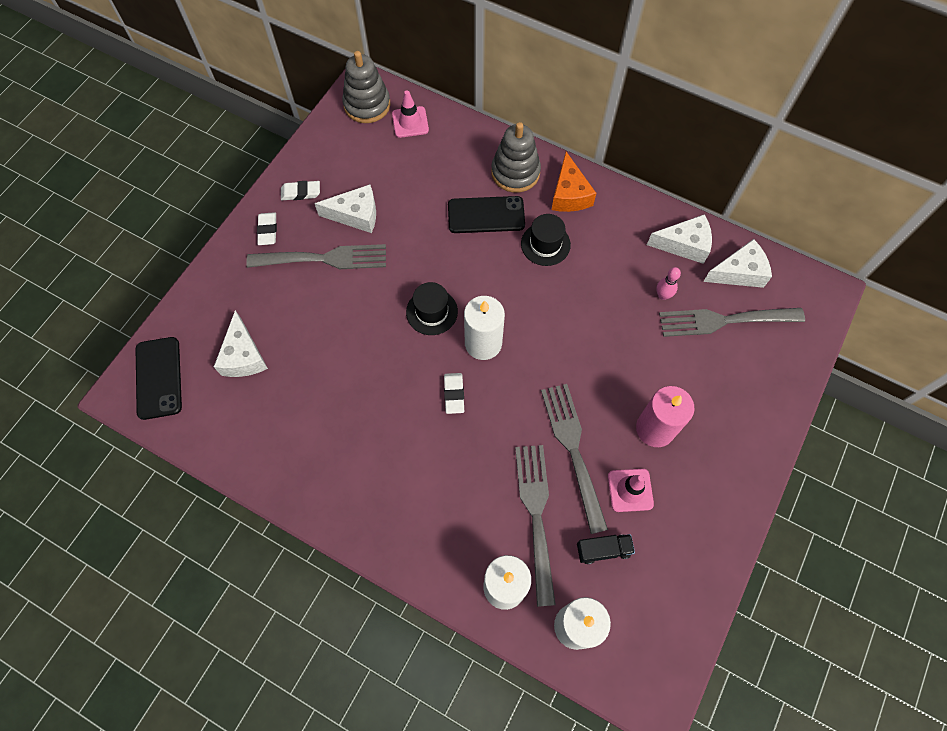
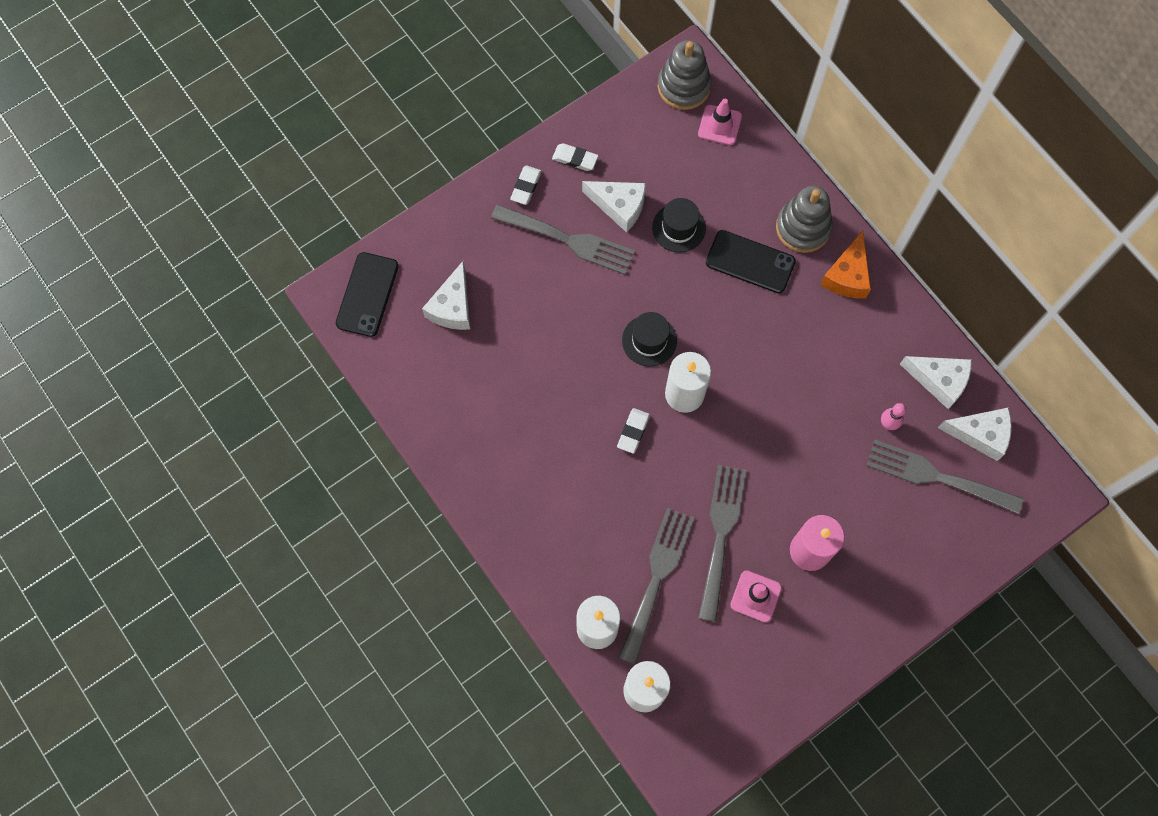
camera: 25 degrees right, 5 degrees up
(545, 244) = (795, 319): black hat -> black hat (679, 228)
(603, 550) = (703, 637): black truck -> none

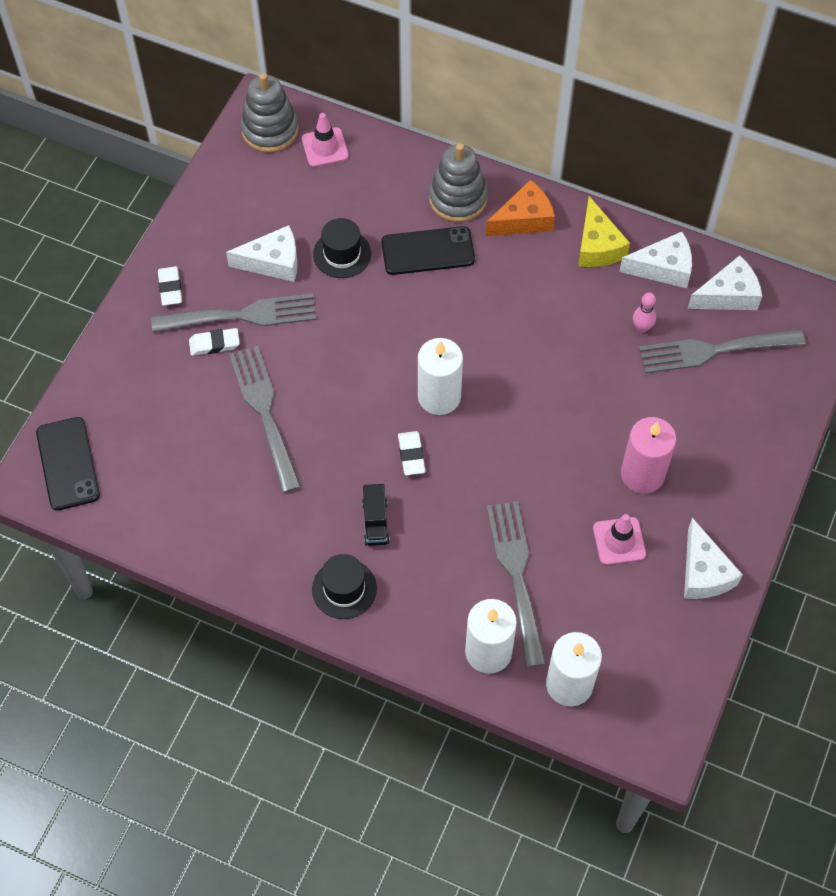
camera: 30 degrees left, 10 degrees down
(452, 307) = (163, 432): white cheese -> white cheese (703, 572)
(572, 472) = (375, 522): none -> black truck
(575, 159) = (203, 241): white eraser -> white eraser (214, 344)
(649, 340) = (376, 366): black hat -> black hat (344, 589)
(721, 535) = (552, 504): grey fork -> grey fork (265, 412)
(847, 275) = (524, 219): orange cheese -> orange cheese turned 105 degrees counterclockwise
(895, 331) = (597, 246): none -> yellow cheese

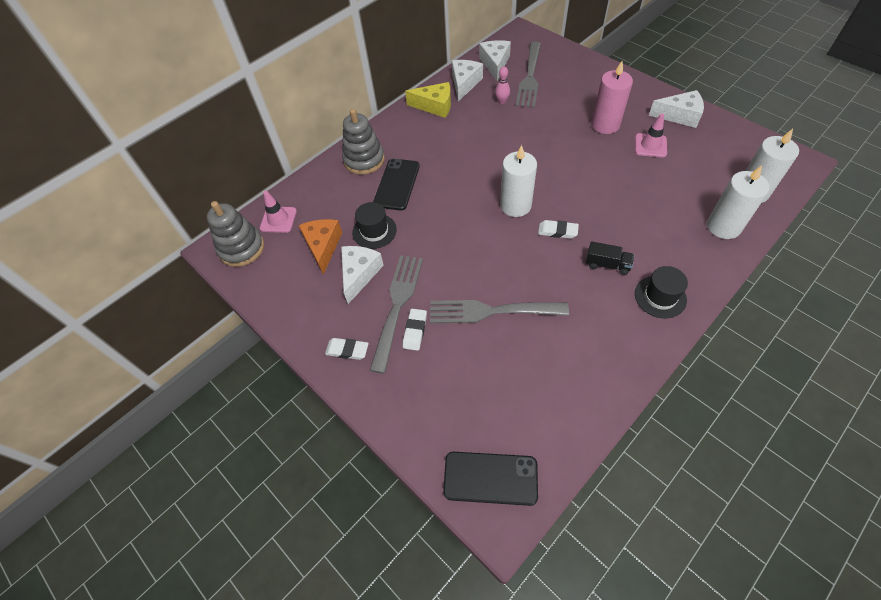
camera: 65 degrees left, 5 degrees down
(517, 575) = (666, 198): grey fork -> none
(524, 219) = (398, 133): orange cheese -> orange cheese (323, 246)

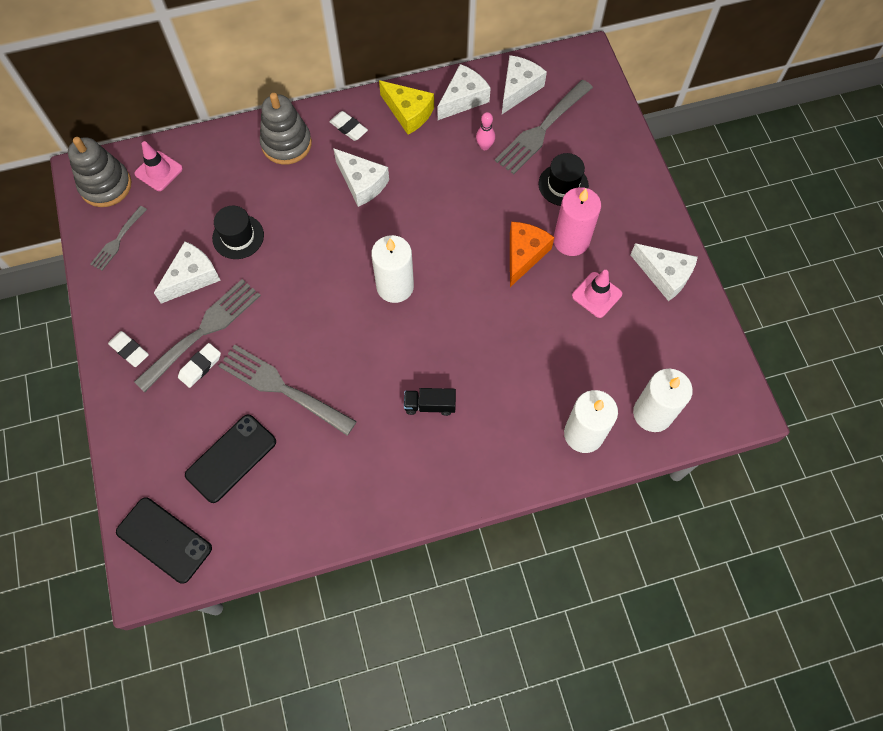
camera: 25 degrees right, 10 degrees up
(279, 279) = (118, 240): none -> grey fork
(323, 246) = (179, 227): orange cheese -> orange cheese (524, 255)
(397, 184) = (297, 193): black phone -> black phone (231, 458)
(438, 158) = (362, 183): none -> white cheese
(557, 231) = (412, 340): white eraser -> white eraser (348, 128)
(607, 264) = (430, 405): black truck -> black truck turned 135 degrees clockwise
(660, 297) = (450, 469): black hat -> black hat (563, 185)

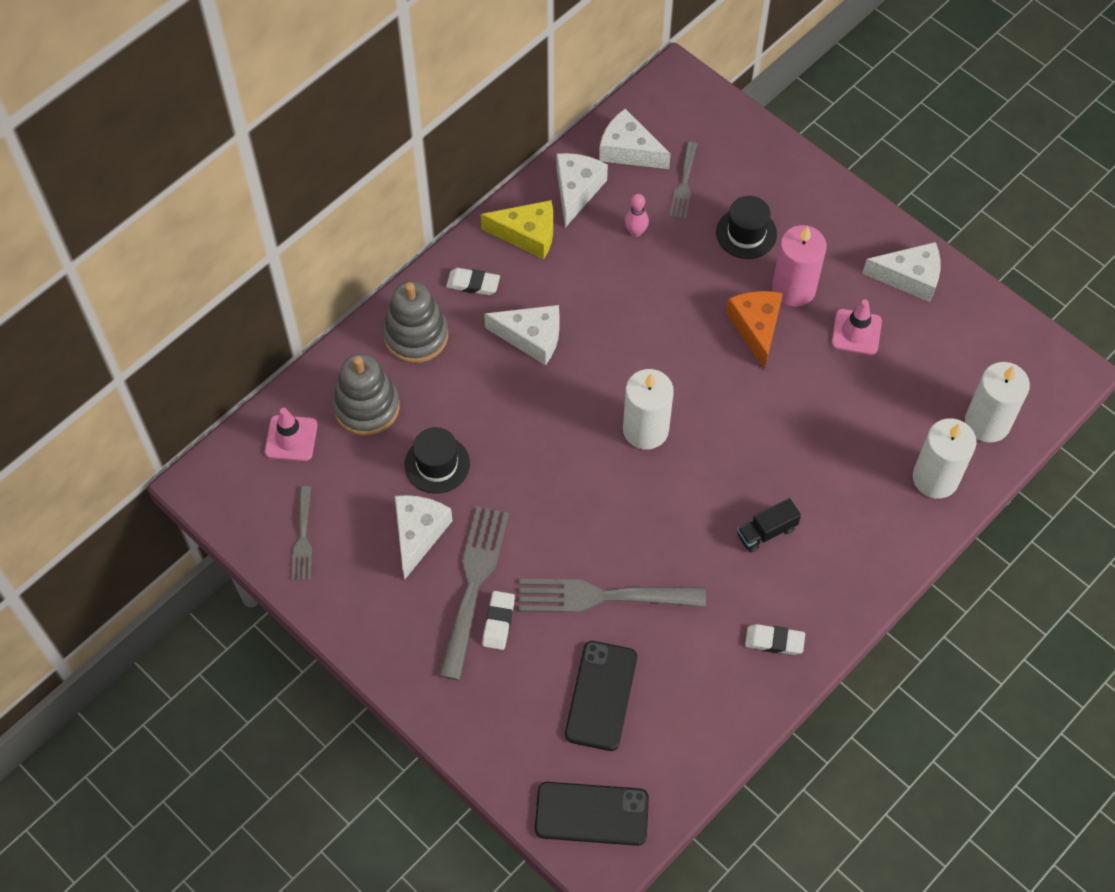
camera: 30 degrees left, 5 degrees down
(106, 186) = (241, 485): grey stacking toy -> grey stacking toy (366, 407)
(129, 350) = (407, 647): white eraser -> white eraser (774, 641)
(518, 89) = (629, 150): white cheese -> white cheese turned 60 degrees counterclockwise
(542, 129) = (684, 184): grey fork -> grey fork, size x0.55

